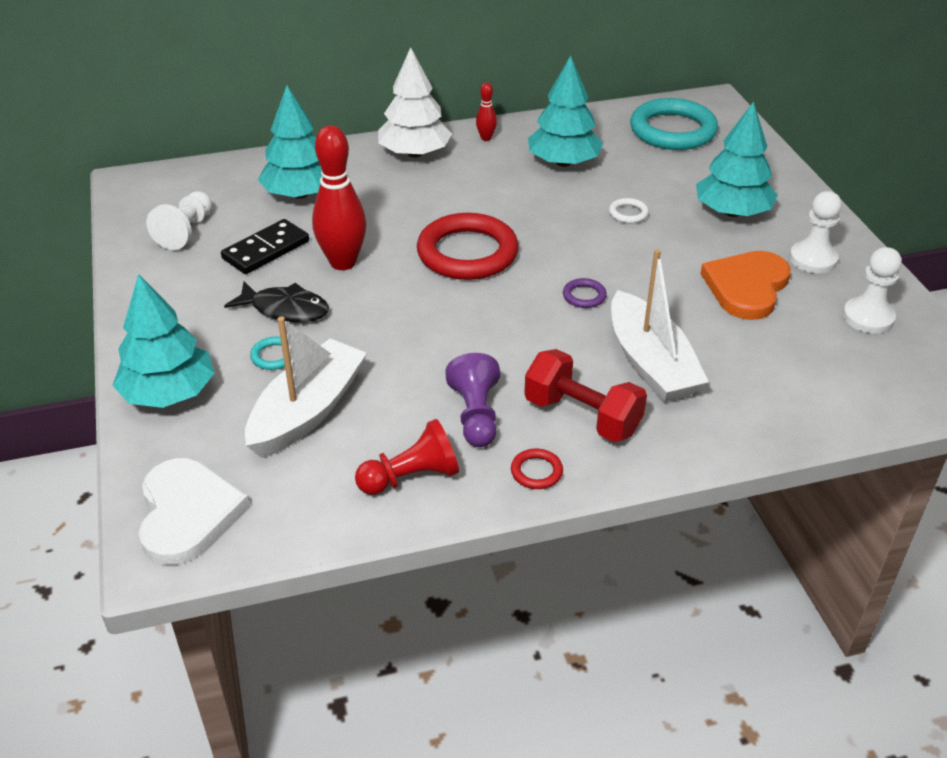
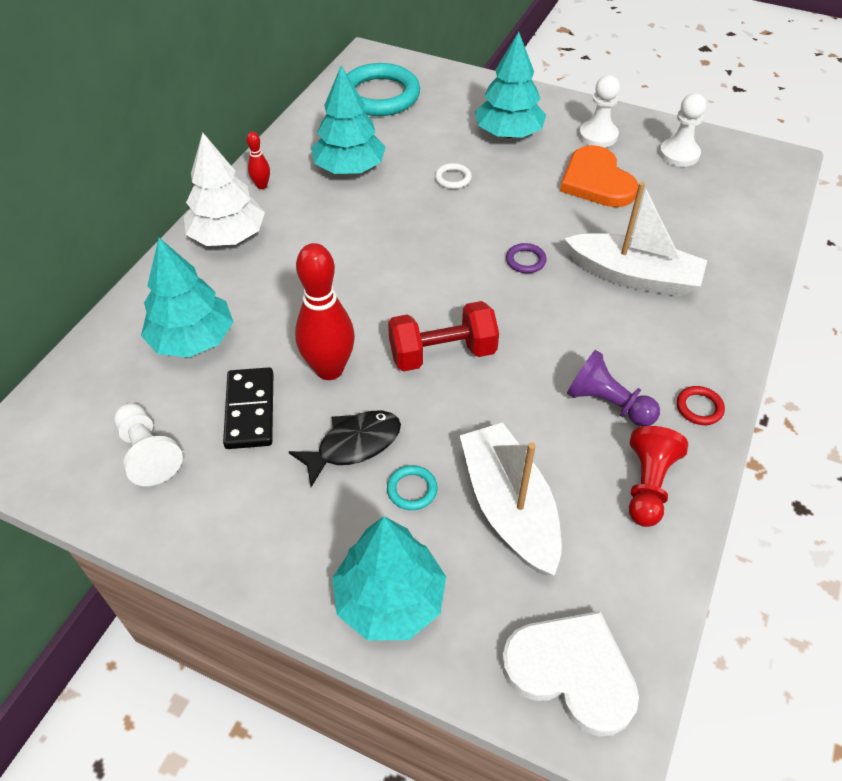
camera: 50 degrees left, 10 degrees up
(467, 253) = (403, 288): red ring -> none
(582, 416) = (659, 346): red dumbbell -> red dumbbell (442, 353)

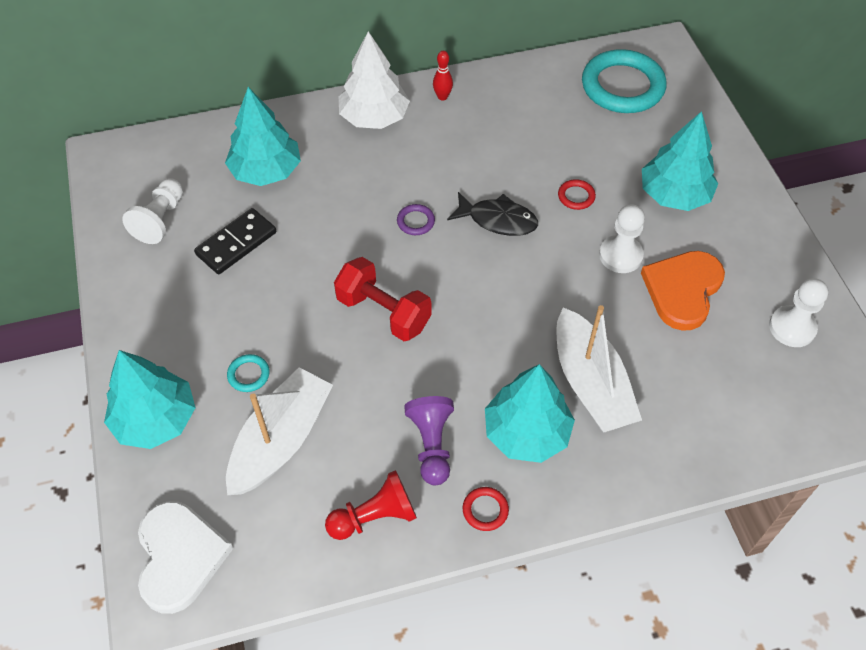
camera: 50 degrees right, 5 degrees up
(329, 369) = (308, 259): red bowling pin -> none
(349, 168) = (516, 129): turquoise tree -> turquoise tree (527, 432)
(353, 445) = (257, 318): black fish -> black fish (498, 220)
(453, 178) = (576, 196): white ring -> red ring
(525, 260) = (532, 301): purple ring -> purple ring (415, 221)
(598, 136) = (746, 255): white pawn -> white pawn (620, 255)

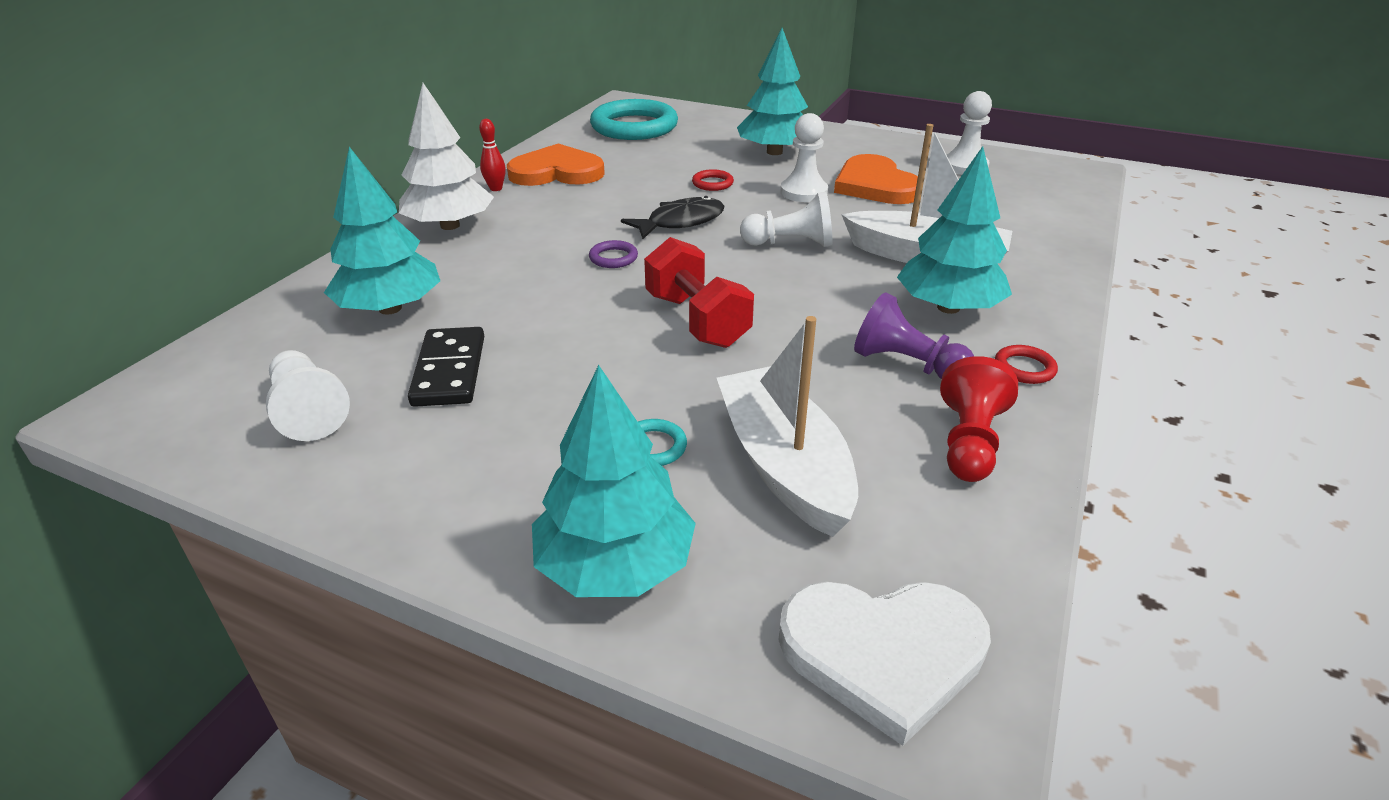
camera: 50 degrees left, 20 degrees down
(179, 557) = (883, 653): white heart -> white heart turned 150 degrees clockwise
(383, 312) = (697, 320): red dumbbell -> red dumbbell turned 75 degrees clockwise
(499, 105) = (557, 172): none -> orange heart
(529, 297) = (791, 244): none -> white pawn

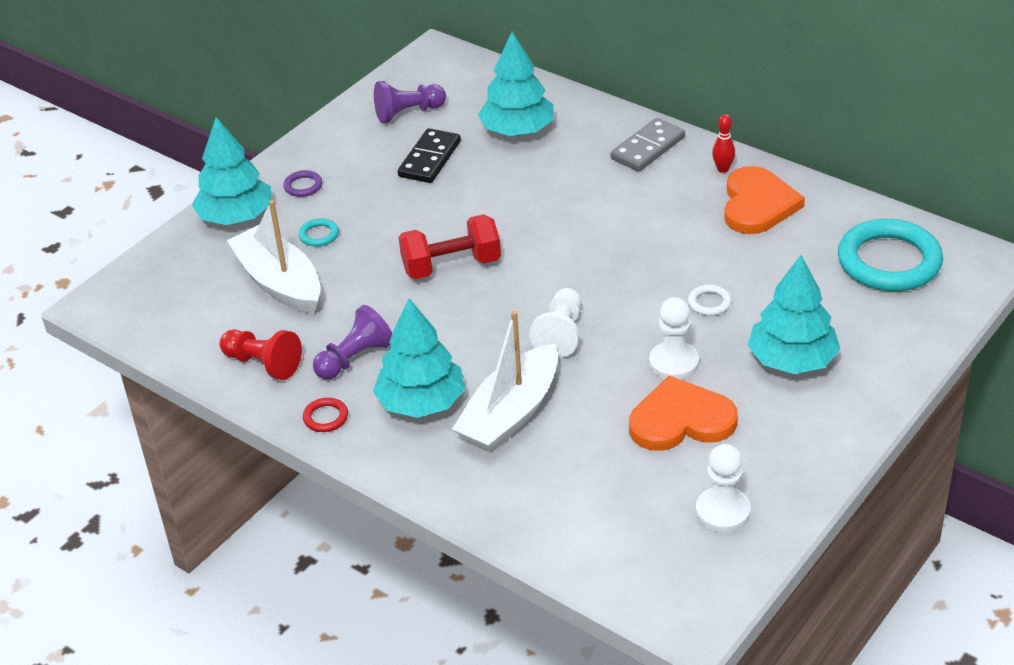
camera: 105 degrees right, 5 degrees up
(308, 411) = (408, 113): white pawn -> purple pawn
(449, 371) = (429, 159): black domino -> black domino turned 75 degrees counterclockwise
(450, 226) = (647, 148): white tree -> grey domino
(613, 258) = (563, 231): purple ring -> purple ring (303, 186)
(680, 222) = (623, 273): black fish -> none
(712, 183) = (709, 303): red ring -> white ring
(784, 465) = (279, 283): white boat -> white boat turned 120 degrees counterclockwise
(883, 653) = (142, 292): white heart -> none

